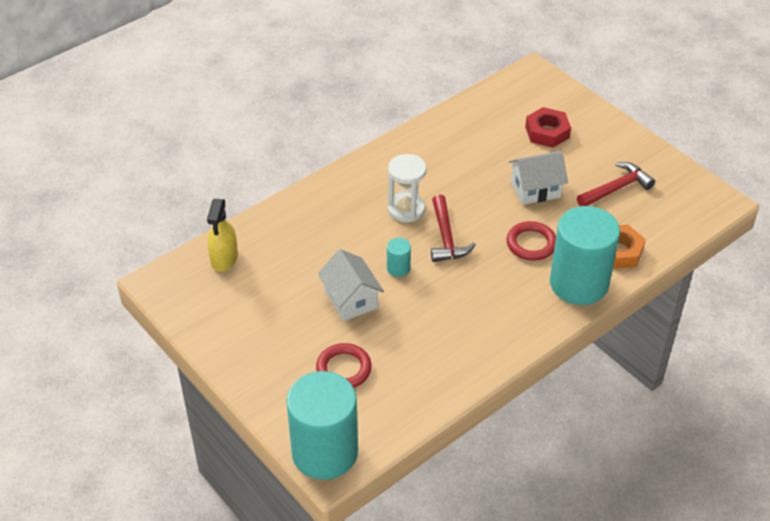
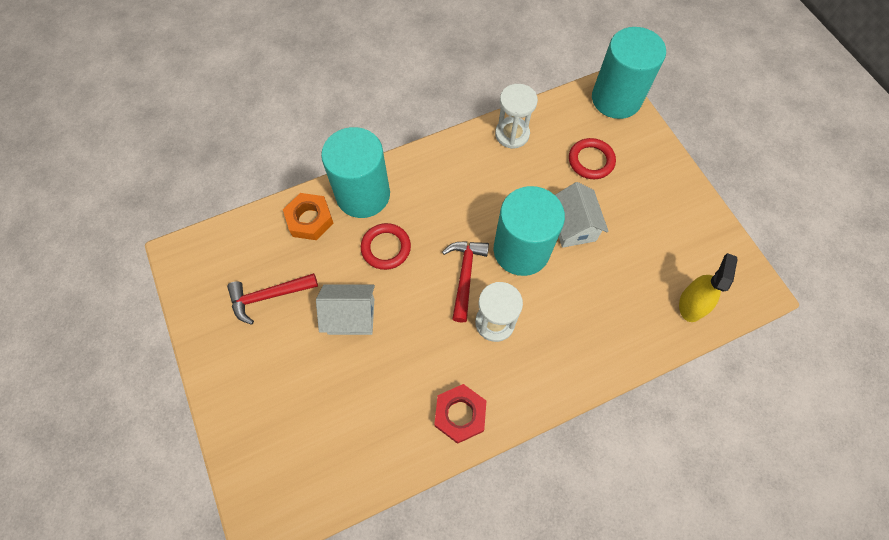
camera: 165 degrees left, 20 degrees up
(398, 268) = (521, 250): turquoise cylinder -> turquoise cylinder, size x2.47
(443, 379) = (512, 134): none -> white hourglass
(547, 132) = (298, 402): red nut -> red nut (460, 414)

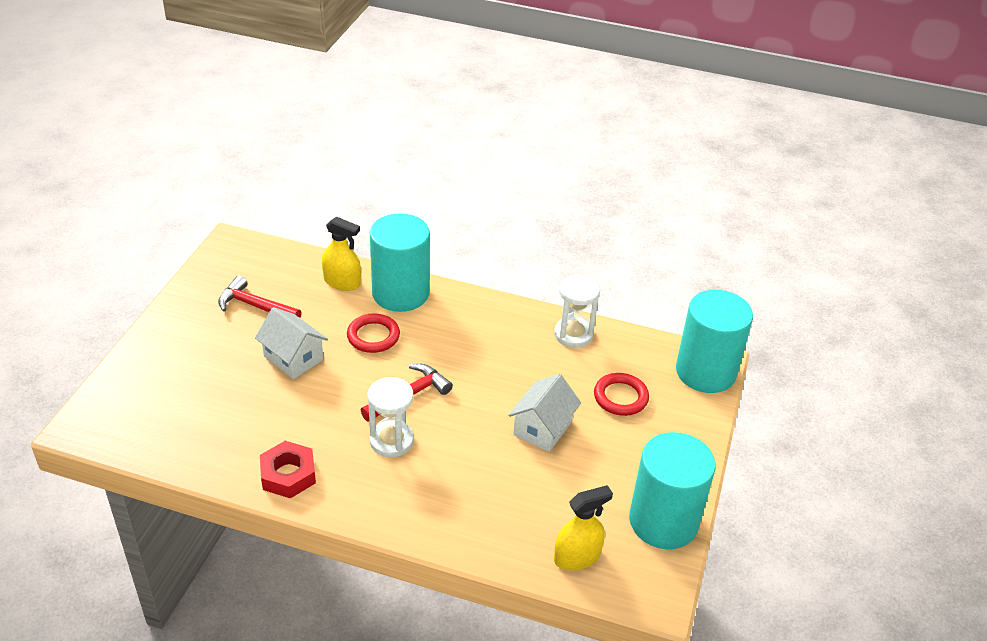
camera: 40 degrees right, 25 degrees down
(310, 220) = (342, 282): orange nut -> yellow spray bottle
(521, 250) = (476, 412): turquoise cylinder -> turquoise cylinder (663, 521)

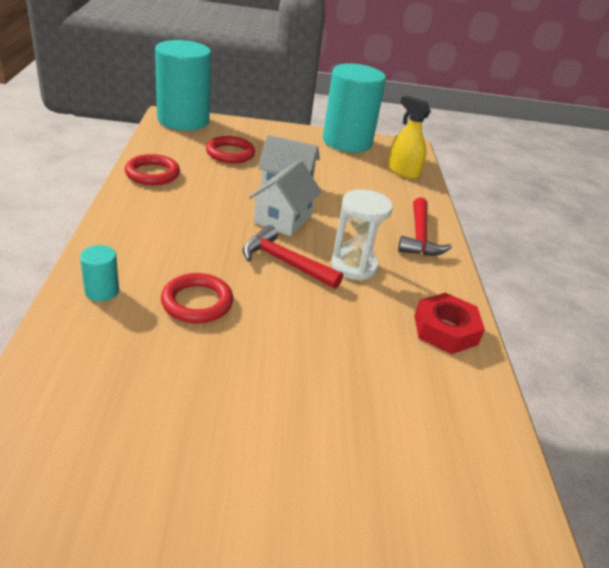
camera: 110 degrees left, 5 degrees down
(255, 306) = (162, 447): red hammer -> red hammer (419, 237)
(293, 358) = (266, 368): white house -> white house (283, 219)
(342, 282) = (82, 352): yellow spray bottle -> none
(400, 293) = (102, 291): turquoise cylinder -> turquoise cylinder, size x0.41
(573, 334) = (152, 174): white hourglass -> red ring

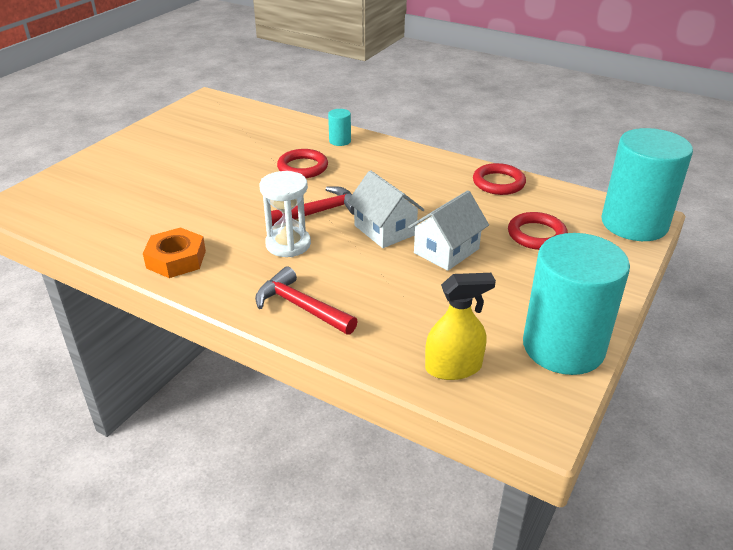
camera: 125 degrees right, 0 degrees up
(445, 329) = (176, 259): red nut -> orange nut

